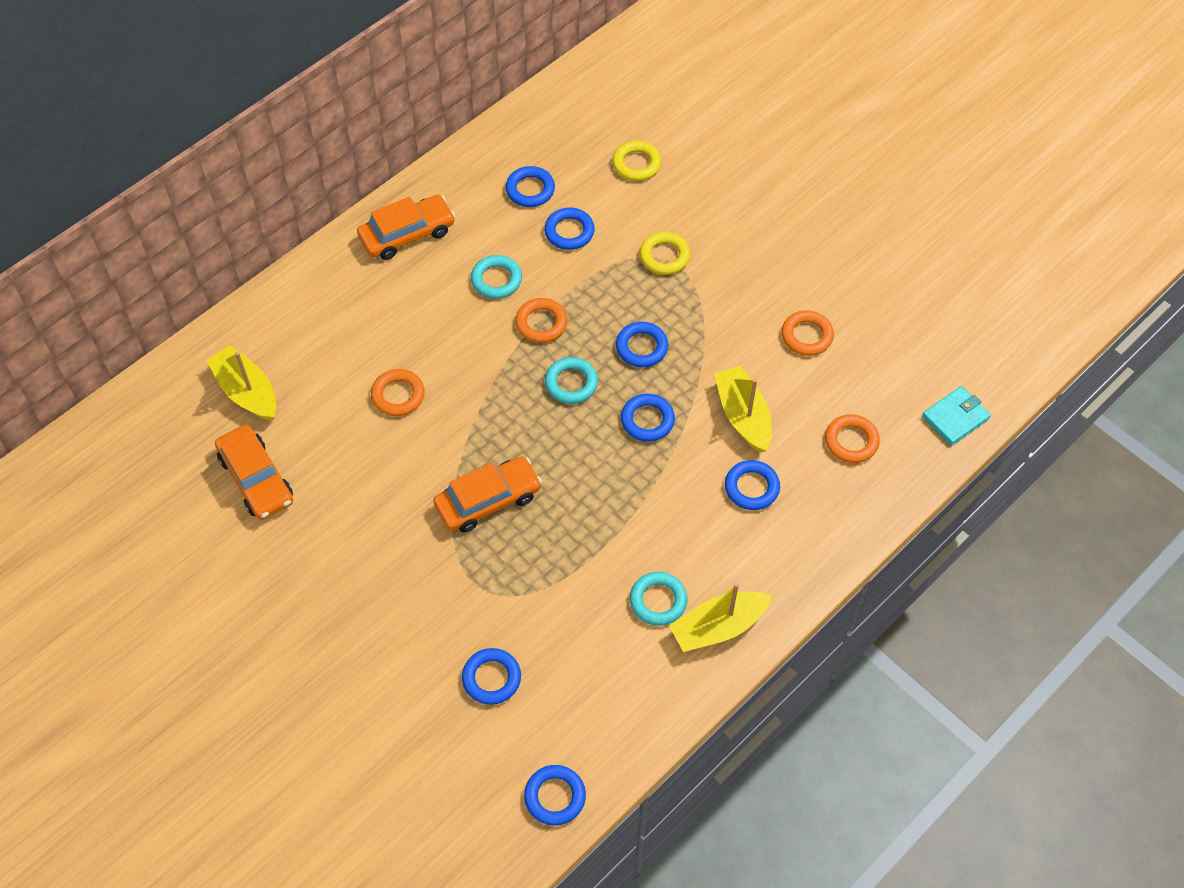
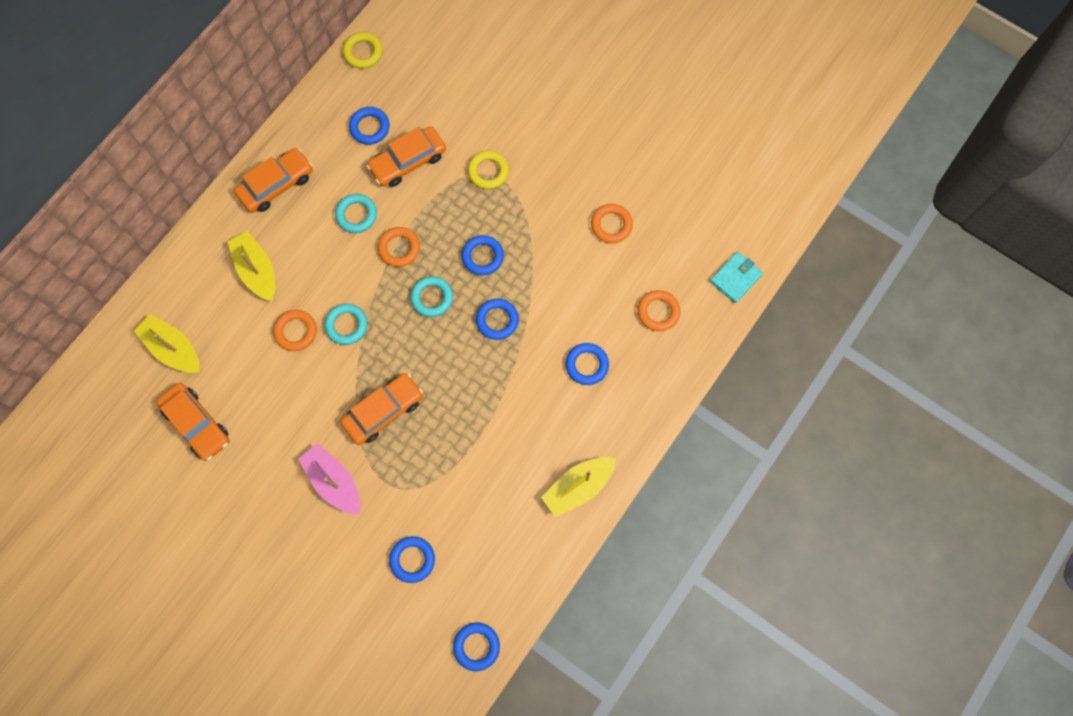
camera: 10 degrees left, 15 degrees up
(411, 571) = (334, 481): none -> pink boat
(569, 232) = (408, 161): blue ring -> orange car
(636, 164) = (452, 90): yellow ring -> yellow ring (363, 52)
(658, 601) = (529, 473): turquoise ring -> turquoise ring (346, 325)
(743, 416) = (571, 304): yellow boat -> yellow boat (257, 270)

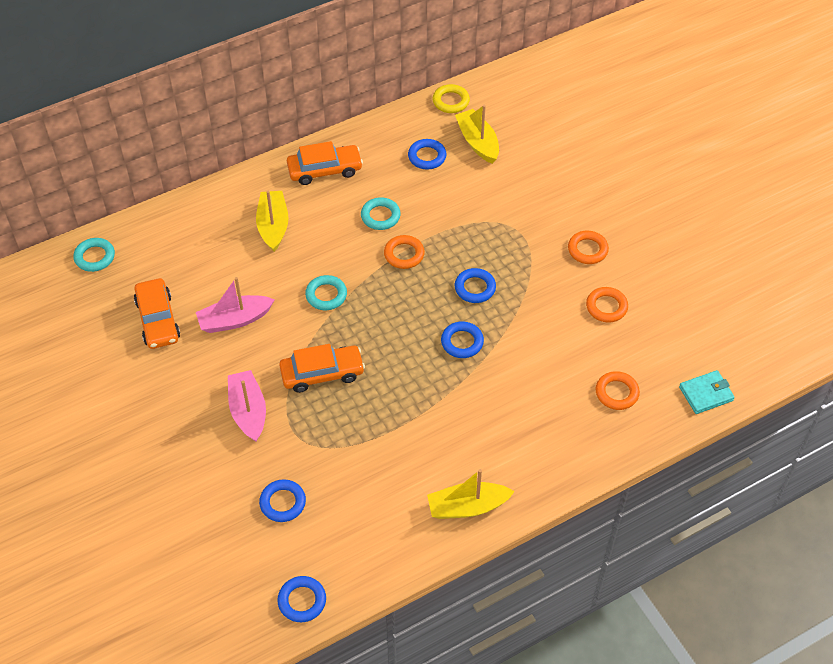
camera: 25 degrees right, 20 degrees down
(173, 348) = (171, 257): yellow boat -> yellow boat (478, 142)
(272, 391) = (234, 320): none -> pink boat
(296, 331) = (280, 283): orange ring -> orange ring (587, 250)
(408, 161) = (447, 193): orange car -> none
(432, 298) = (412, 302): turquoise ring -> turquoise ring (95, 257)
(488, 171) = (514, 225): yellow ring -> none
(587, 365) = (527, 409): blue ring -> none

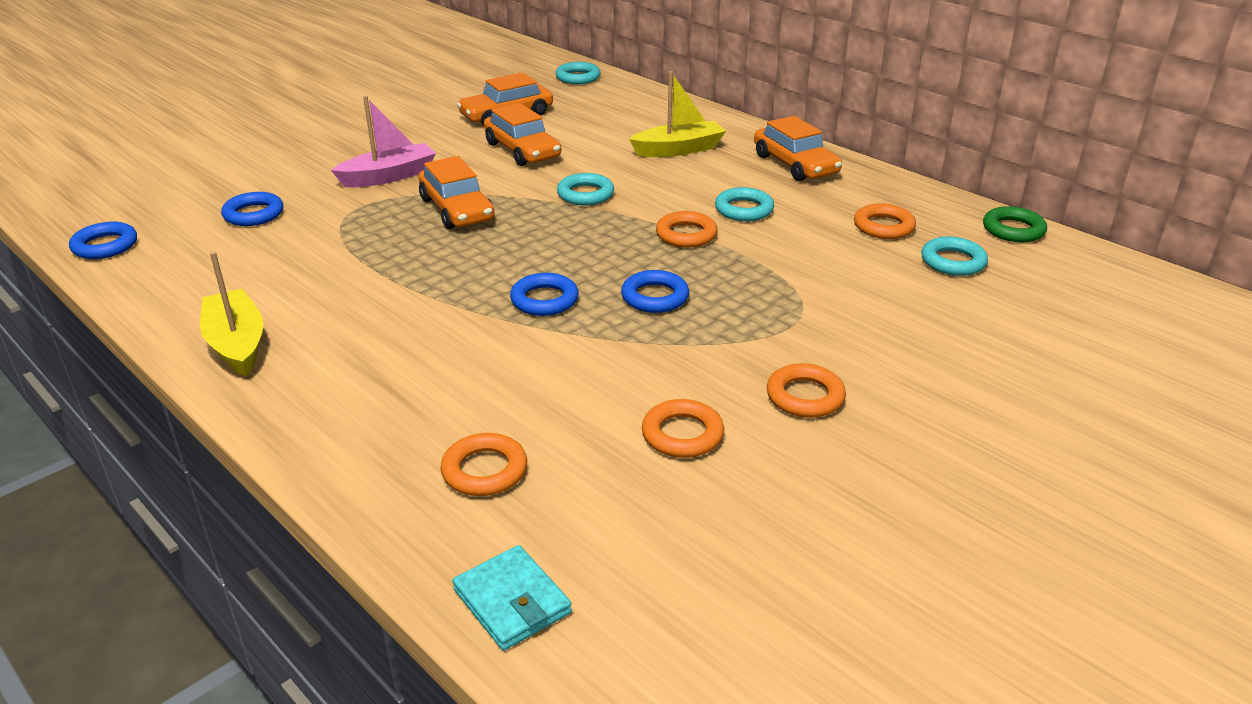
camera: 75 degrees right, 20 degrees down
(234, 320) = (522, 150): pink boat -> orange car
(427, 157) = (883, 227): blue ring -> orange ring
(451, 101) = (1013, 230): yellow ring -> green ring
(478, 142) = (953, 262): yellow boat -> turquoise ring

